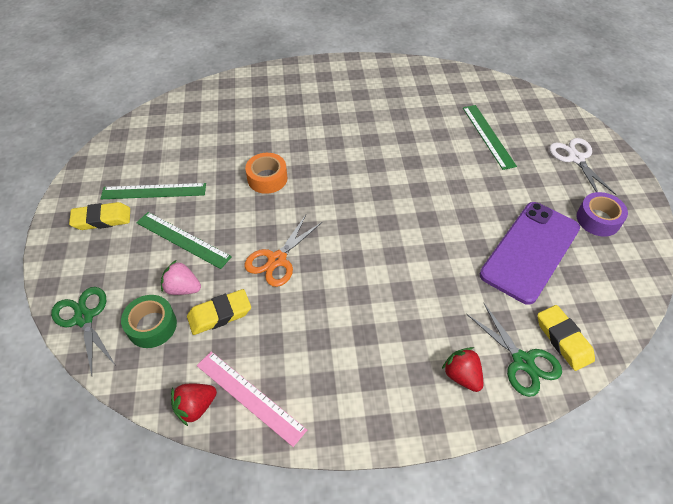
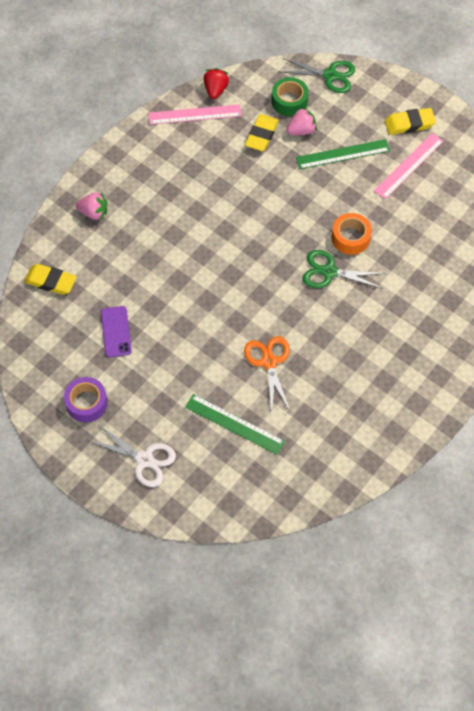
camera: 135 degrees right, 10 degrees up
(102, 219) = (409, 124): yellow eraser -> yellow eraser turned 45 degrees clockwise
(154, 191) = (408, 166): green ruler -> pink ruler
(277, 260) = (270, 190): orange scissors -> orange scissors (269, 362)
(462, 375) = (94, 212): red strawberry -> pink strawberry
(522, 361) = (65, 248): green scissors -> green scissors (329, 272)
(530, 251) = (116, 332): purple phone -> purple phone, size x0.50

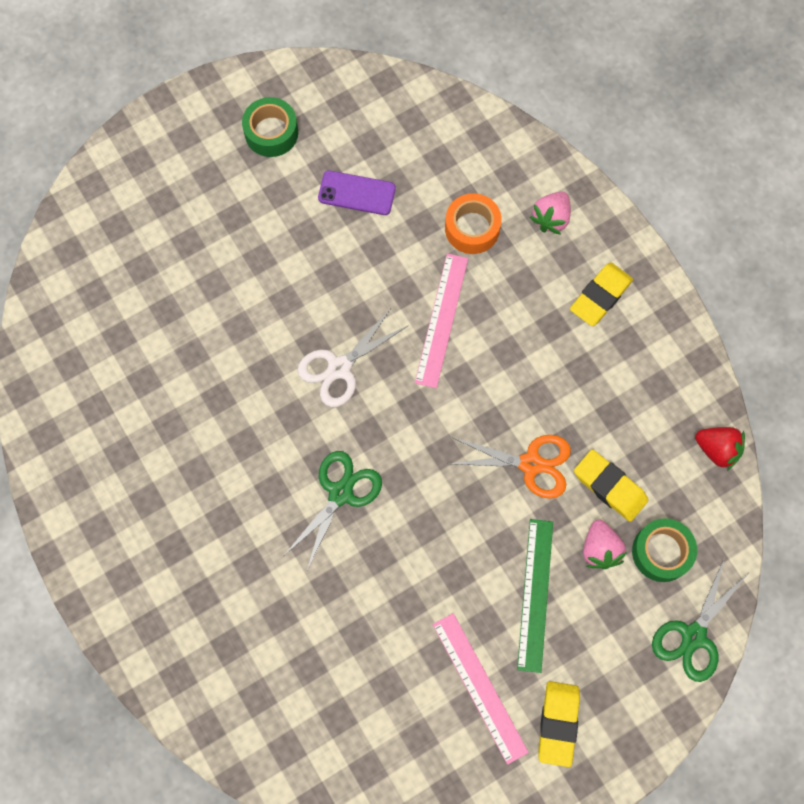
camera: 110 degrees right, 10 degrees up
(50, 281) = (461, 138): yellow eraser -> yellow eraser (600, 296)
(86, 403) = (271, 132): purple tape -> green tape
(144, 459) = (169, 174): white scissors -> white scissors (339, 368)
(194, 114) = (679, 404): pink ruler -> pink ruler (441, 320)
(234, 424) = (169, 291): green ruler -> none
(269, 362) = (236, 363): orange scissors -> orange scissors (531, 464)
(350, 238) = (384, 546): orange tape -> orange tape (472, 228)

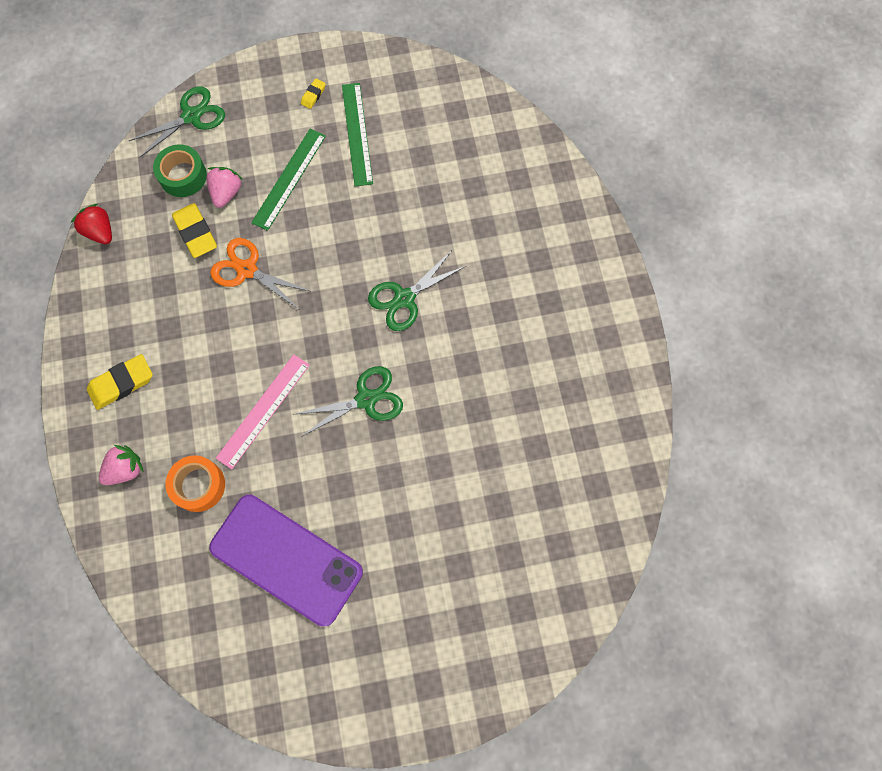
camera: 160 degrees left, 0 degrees up
(271, 132) = (341, 656): green tape -> none
(339, 368) = (366, 399): white scissors -> green scissors
(357, 193) = (286, 559): purple phone -> purple phone, size x2.01
(479, 687) = (357, 134): pink ruler -> green ruler
(558, 723) = (313, 95): yellow eraser -> yellow eraser, size x0.51

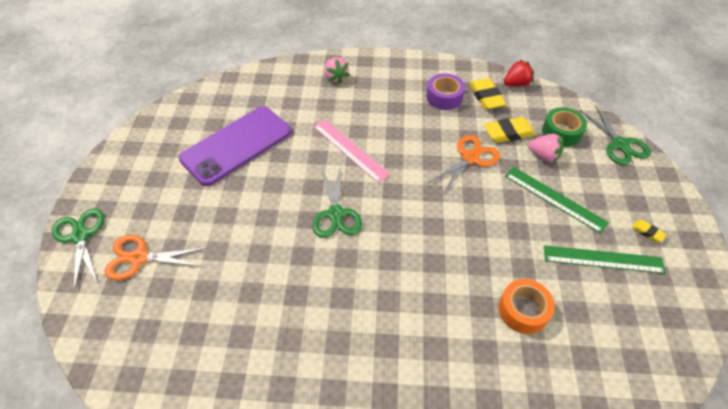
camera: 105 degrees right, 20 degrees down
(122, 383) = (396, 82): yellow eraser -> yellow eraser (486, 97)
(142, 316) = (444, 97): none -> purple tape
(198, 485) = (309, 109): orange tape -> orange tape (523, 310)
(404, 298) = (420, 261): green scissors -> green scissors (80, 236)
(482, 599) = (139, 258): none -> orange scissors

